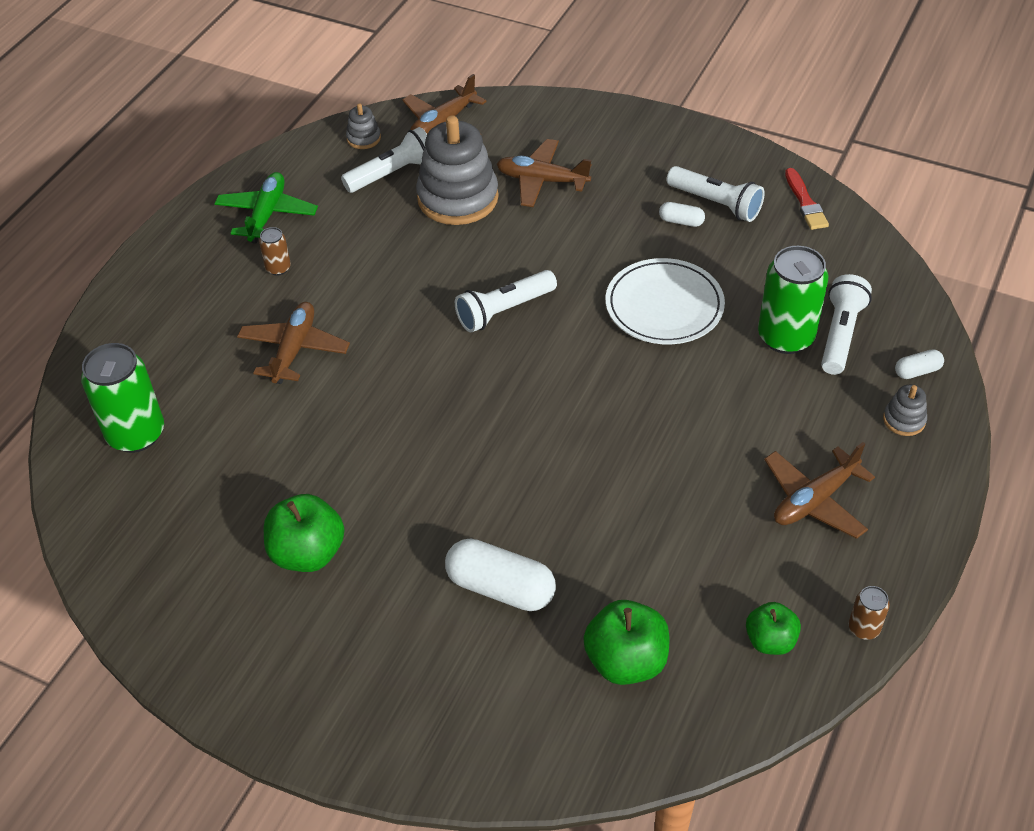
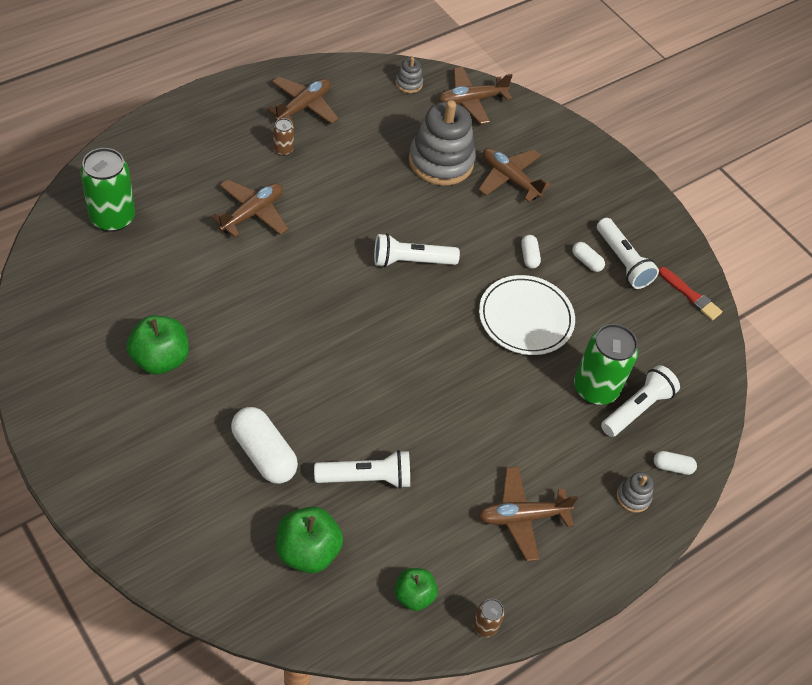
camera: 20 degrees right, 5 degrees up
(267, 215) = (303, 107): green plane -> brown plane
(392, 173) = (409, 120): white flashlight -> white flashlight (366, 478)
(620, 245) = (529, 256): none -> white capsule
(805, 202) = (690, 295): red brush -> red brush turned 60 degrees counterclockwise

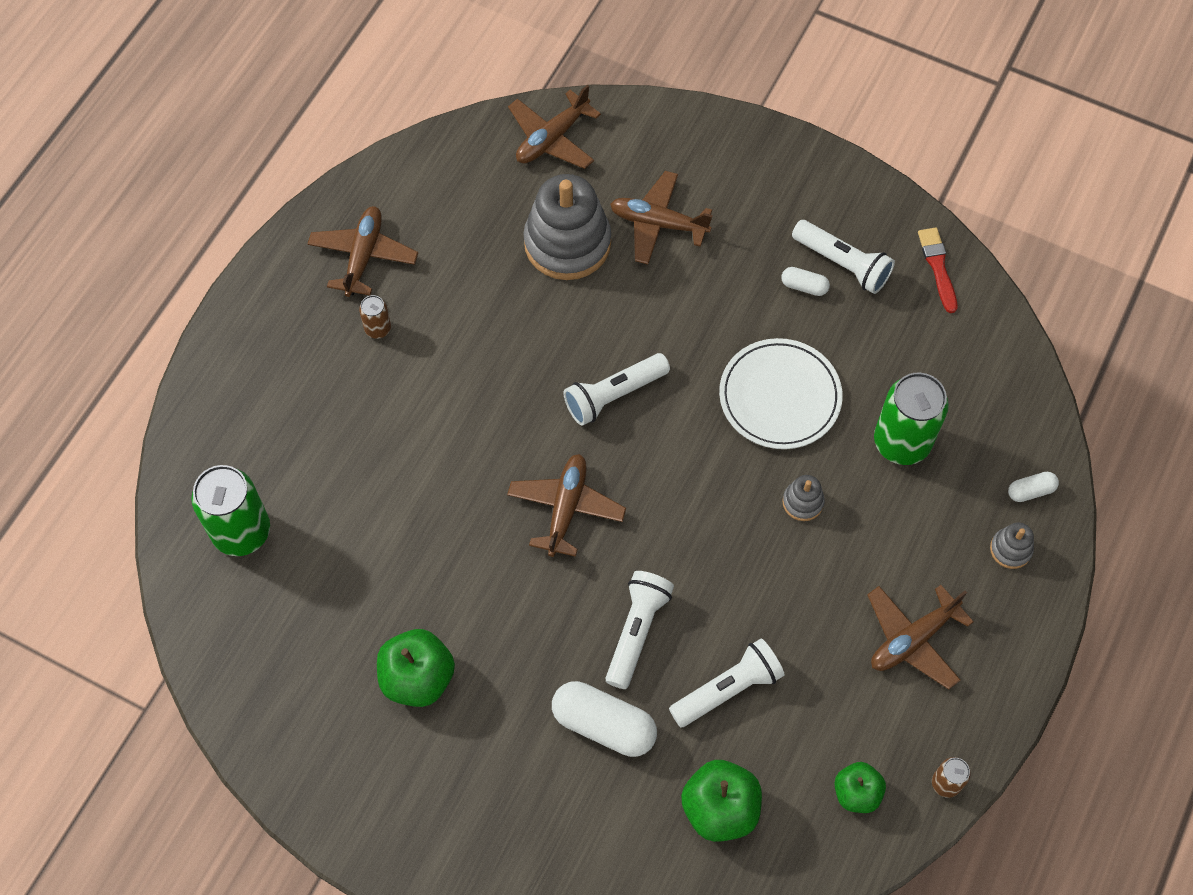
camera: 20 degrees left, 10 degrees up
(252, 213) = (397, 435): brown plane -> brown plane (566, 508)
(409, 83) = (465, 154): grey stacking toy -> grey stacking toy (802, 502)
(529, 256) = (738, 315): white capsule -> none
(637, 408) = (957, 441): white flashlight -> white flashlight (636, 631)
(690, 295) = (937, 267): red brush -> red brush turned 120 degrees counterclockwise

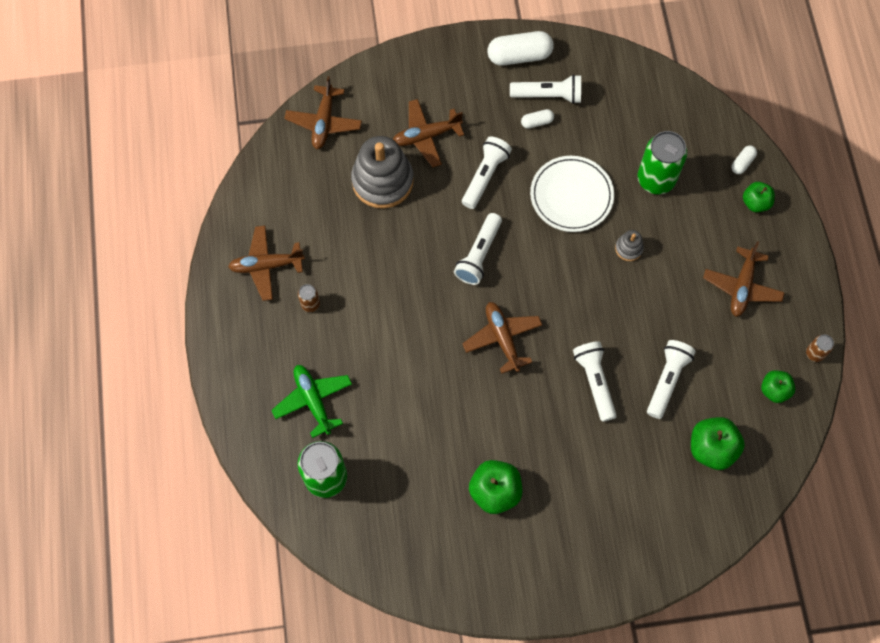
camera: 35 degrees left, 5 degrees up
(296, 437) = (313, 401): none -> green plane
(363, 256) = (266, 265): brown plane -> brown plane turned 75 degrees counterclockwise
(603, 725) = (616, 446): white capsule -> white capsule (519, 56)
(692, 310) = (485, 176): none -> white flashlight
(937, 267) = (601, 64): red brush -> none
(1010, 549) = (755, 203): grey stacking toy -> green apple

